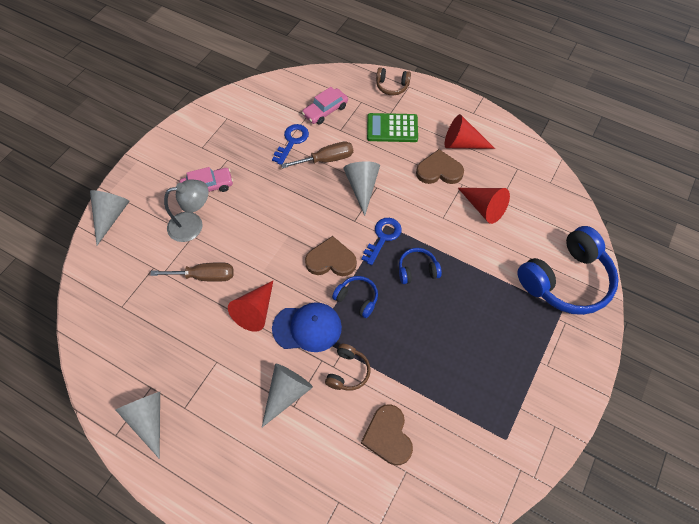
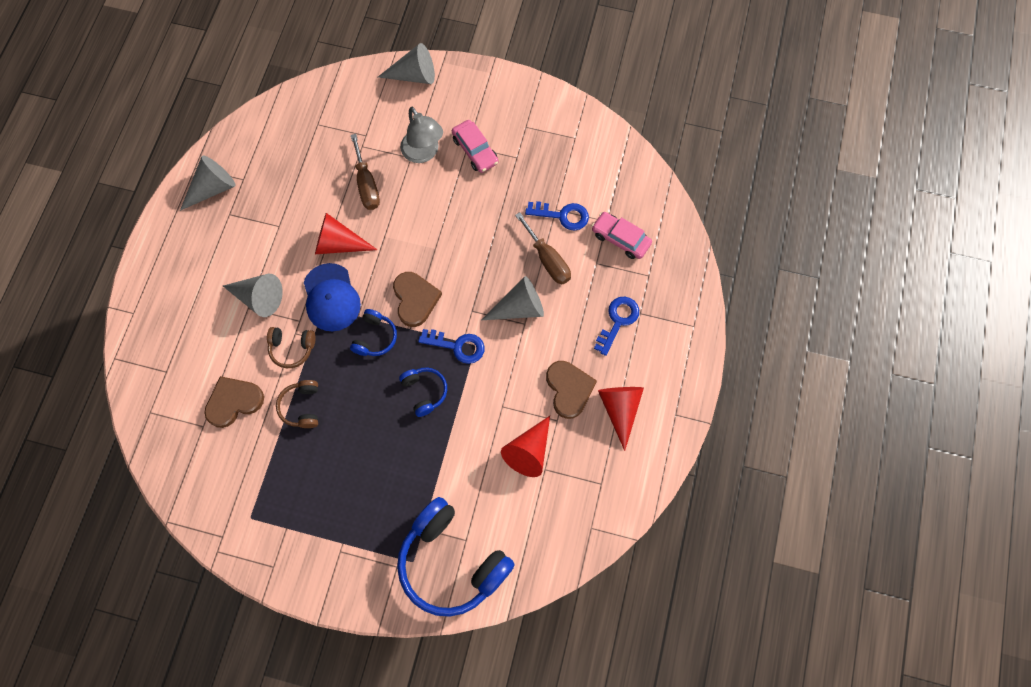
camera: 75 degrees right, 10 degrees up
(392, 86) = (687, 306): brown headphones -> brown headphones (302, 407)
(392, 128) = (618, 321): green calculator -> blue key

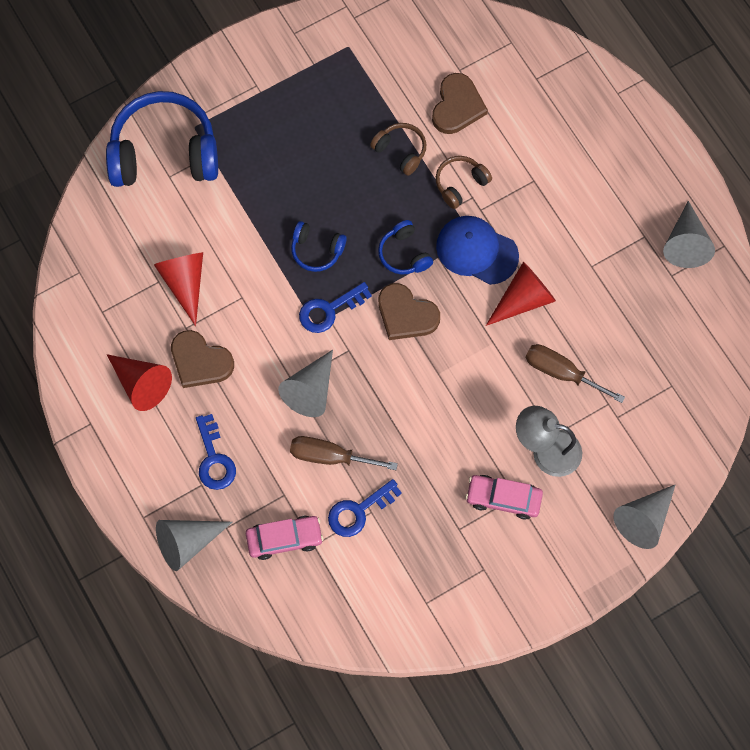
camera: 135 degrees right, 0 degrees up
(259, 298) = (534, 196): grey cone -> grey cone (187, 543)

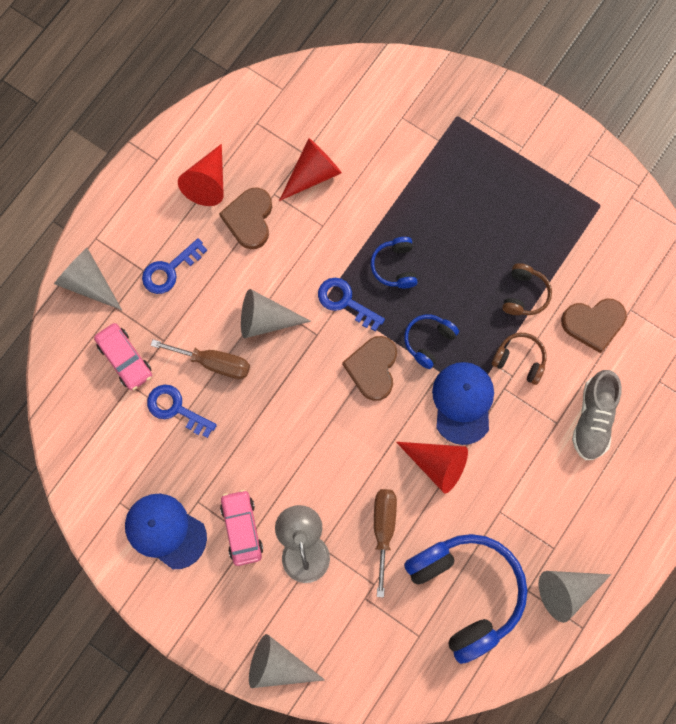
camera: 65 degrees right, 5 degrees up
(164, 153) = (421, 103): blue headphones -> blue headphones (465, 591)
(330, 456) = (214, 363): brown screwdriver -> brown screwdriver turned 120 degrees clockwise
(473, 570) = (165, 531): none -> blue cap
(544, 149) = (592, 419): none -> grey shoe

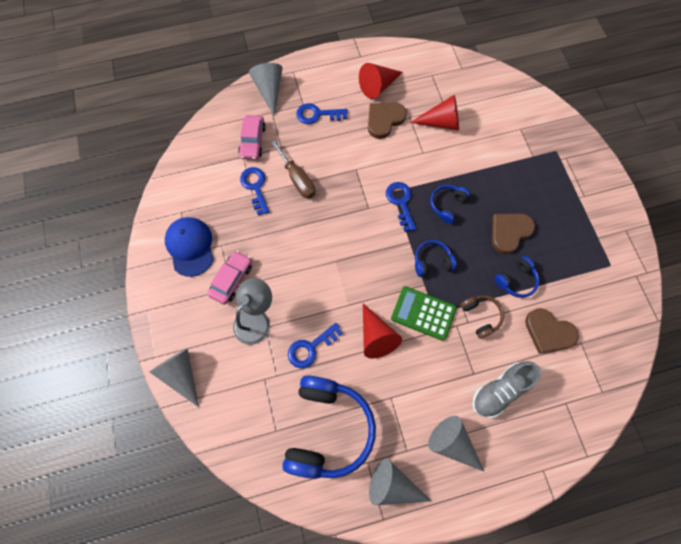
camera: 40 degrees right, 5 degrees down
(266, 320) = (346, 178): grey cone -> grey cone (452, 443)
(373, 368) = (385, 251): brown heart -> brown heart (509, 232)
(383, 529) = (311, 348): brown screwdriver -> blue key
(463, 402) = (423, 313): blue cap -> green calculator
(524, 294) = (516, 280): brown headphones -> blue headphones

